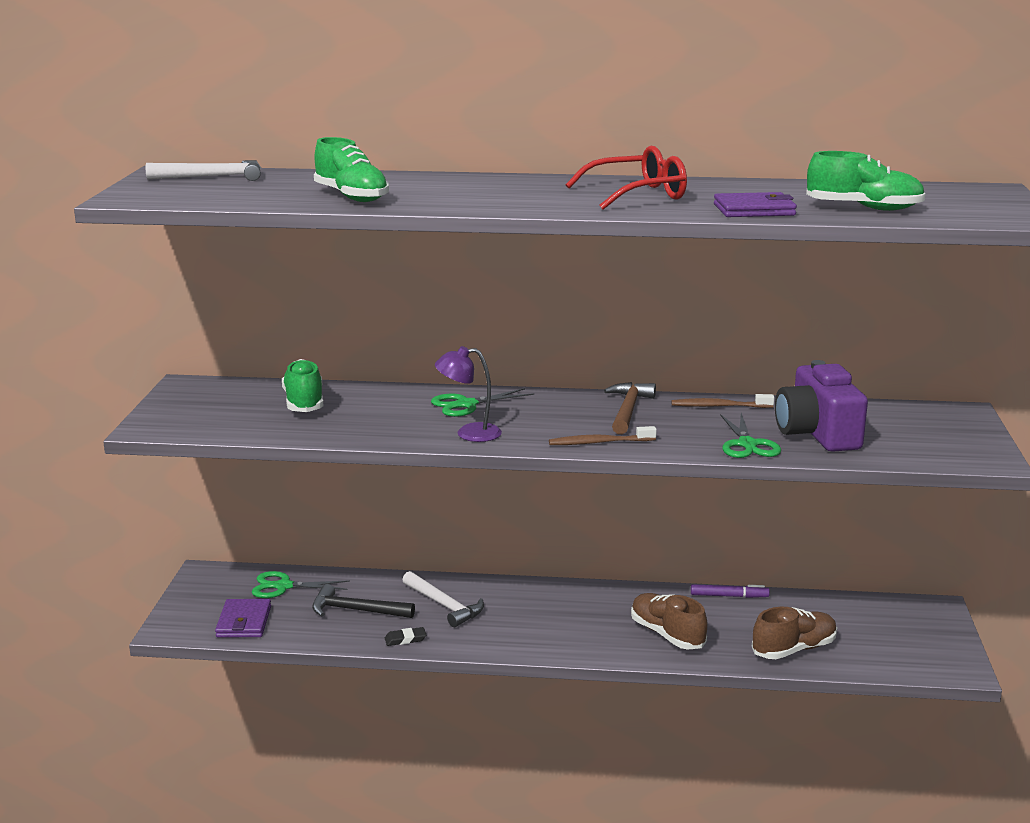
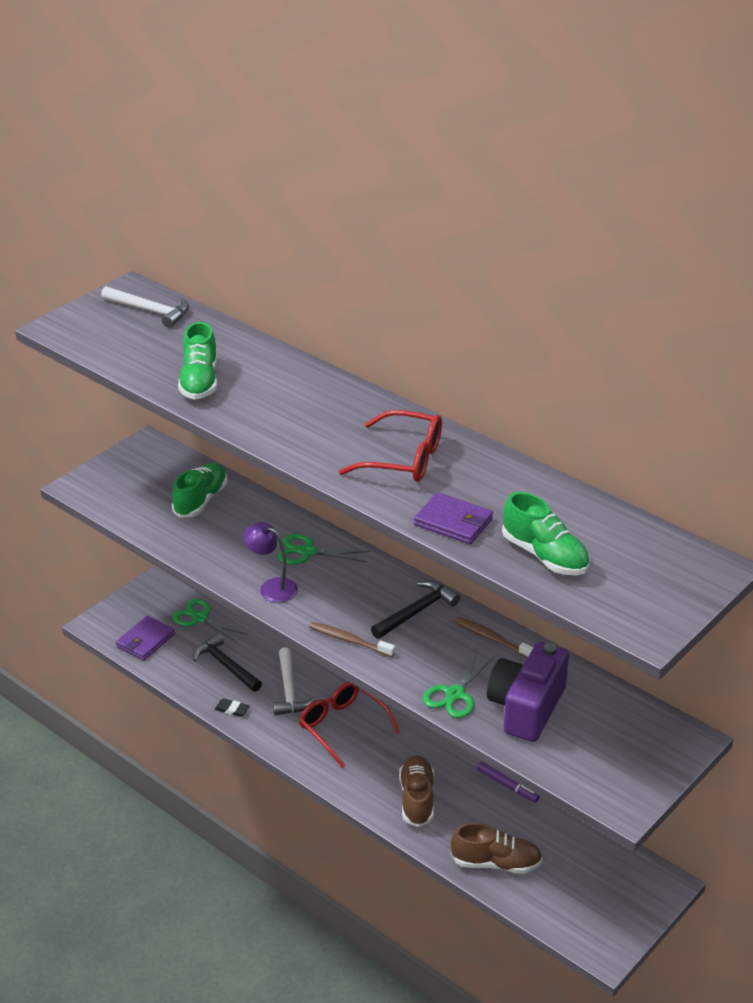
camera: 35 degrees right, 15 degrees up
(531, 612) = (342, 727): none -> red glasses
(628, 410) = (417, 612): brown hammer -> black hammer

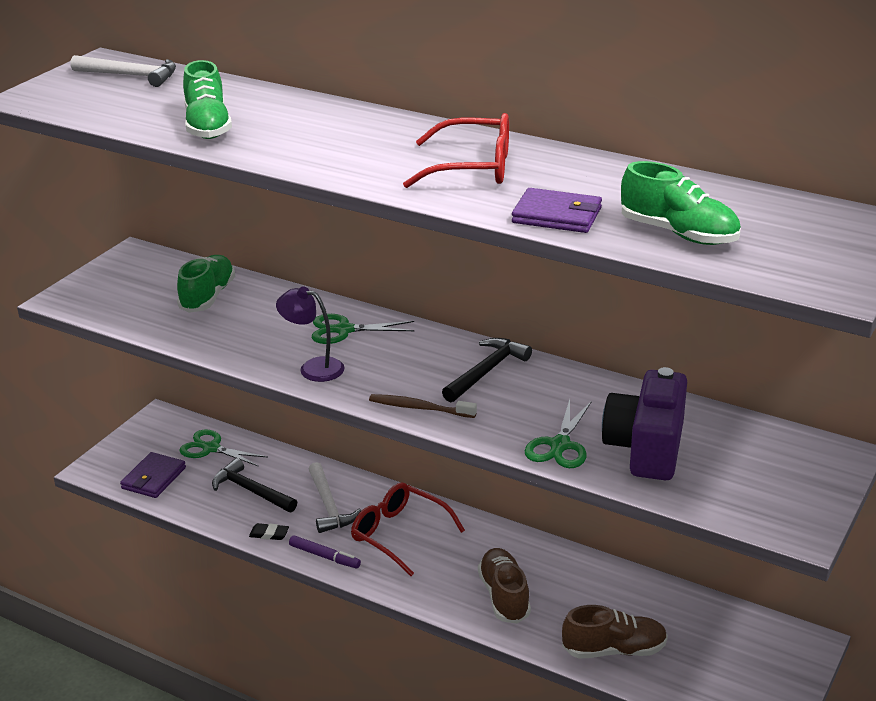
camera: 10 degrees left, 5 degrees down
(492, 639) = (581, 386): brown toothbrush -> none
(507, 785) = (600, 568): purple marker -> purple marker (324, 556)

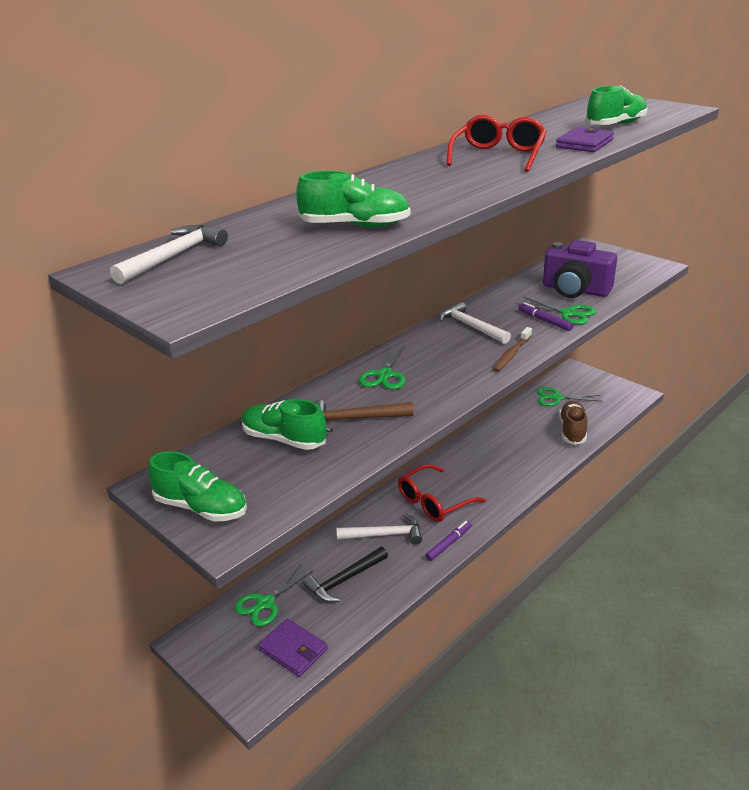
camera: 75 degrees left, 0 degrees up
(102, 281) = (201, 508): none -> green shoe
(249, 327) = (355, 419): none -> brown hammer
(269, 534) = (409, 573): black eraser -> none
(313, 368) = (438, 393): purple lamp -> none
(487, 371) = (470, 326): black hammer -> white hammer
(504, 596) = (514, 464): brown shoe -> none
(527, 427) = (544, 321): none -> purple marker
(702, 627) = (556, 398): none -> green scissors

